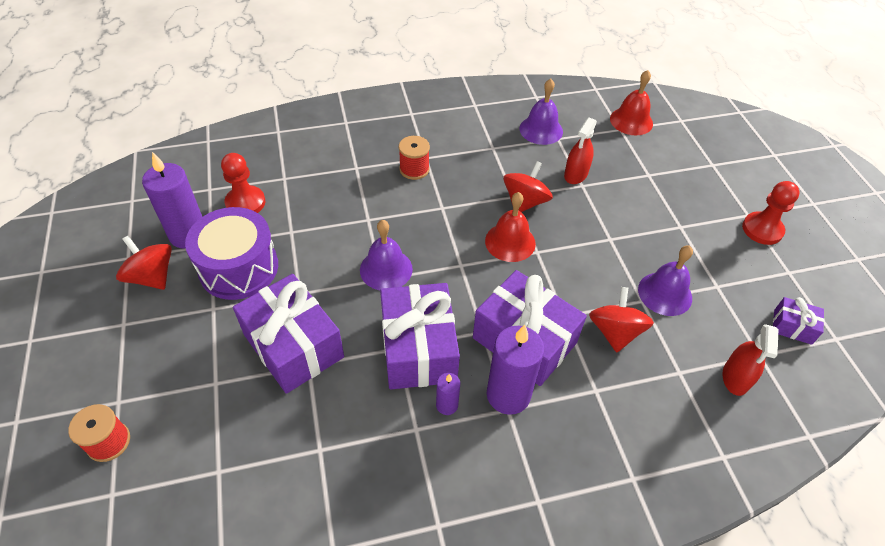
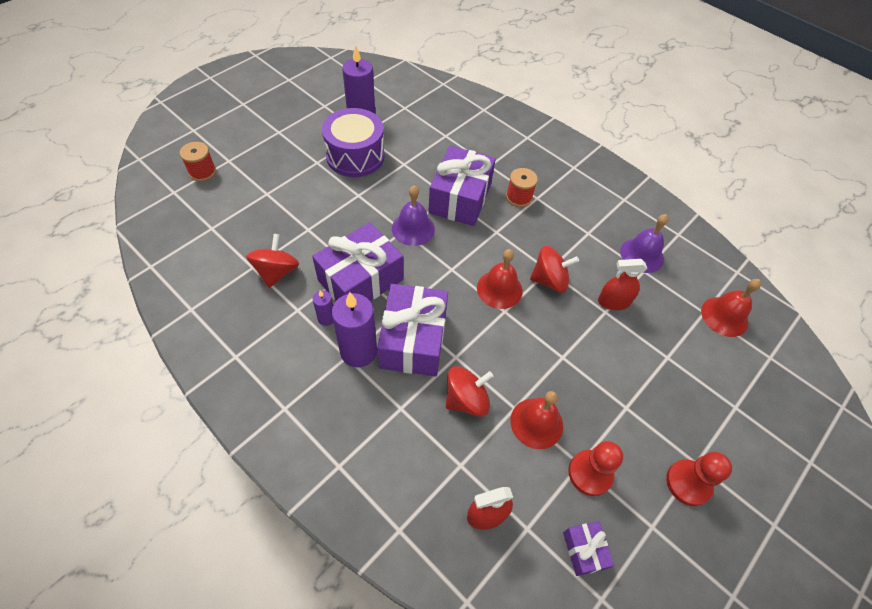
camera: 55 degrees right, 5 degrees up
(152, 277) = (319, 123): red spinning top -> red spinning top (276, 272)
(245, 203) = (408, 129): red pawn -> red pawn (590, 473)
(293, 346) = (317, 214): purple gift -> purple gift (460, 198)
(665, 293) = (536, 423): purple bell -> red bell

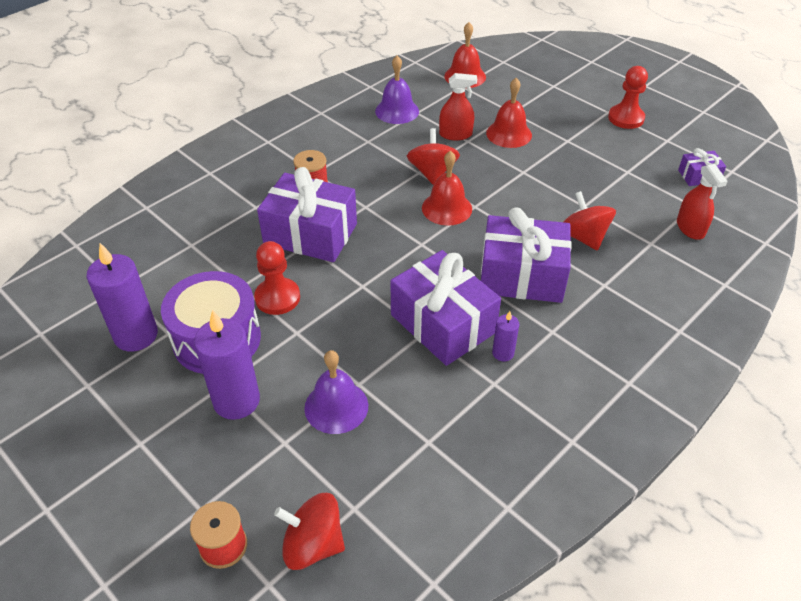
camera: 85 degrees left, 10 degrees down
(276, 272) = (435, 412): red spinning top -> red spinning top (313, 544)
(358, 351) = (543, 321): purple candle -> purple candle (236, 401)
(413, 228) = (359, 276): purple bell -> purple bell (336, 406)
(536, 423) = (596, 193): red bell -> red bell (509, 134)
(590, 473) = (634, 166): red pawn -> red pawn (277, 298)
(613, 302) = (455, 134): red spray bottle -> red spray bottle turned 90 degrees counterclockwise

